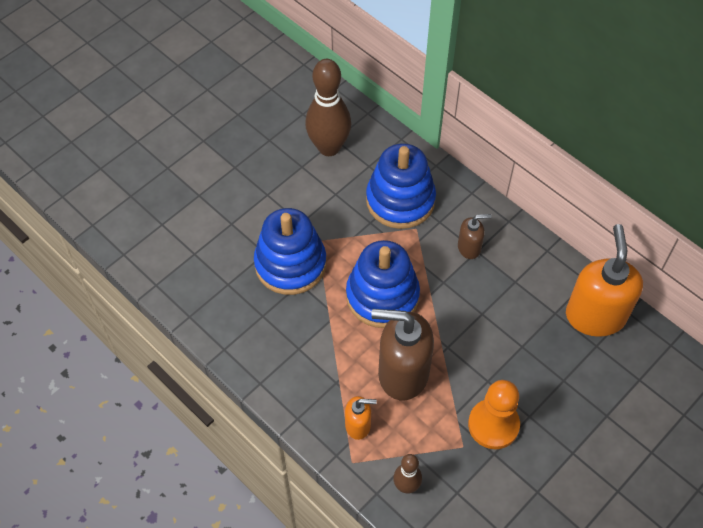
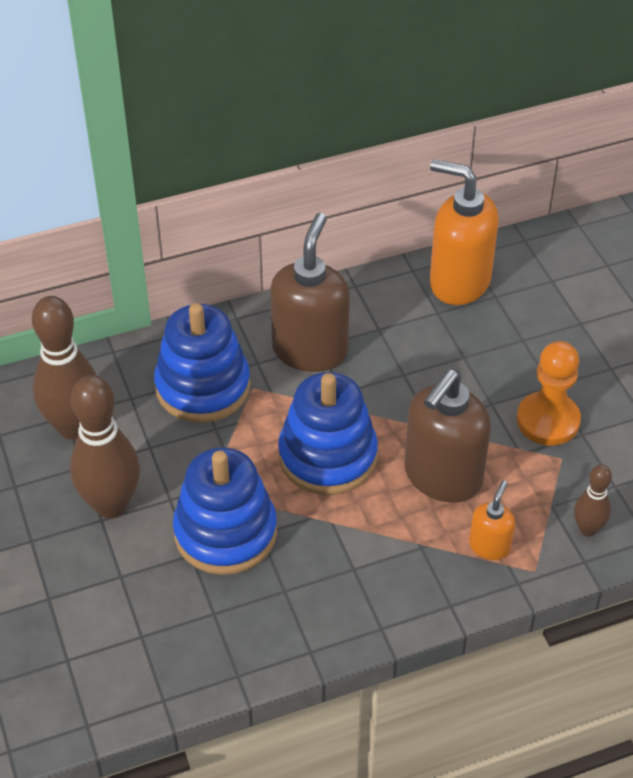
camera: 65 degrees left, 10 degrees down
(280, 194) = (111, 505): none -> brown bowling pin
(469, 247) = (310, 350): brown soap dispenser -> brown soap dispenser, size x2.03

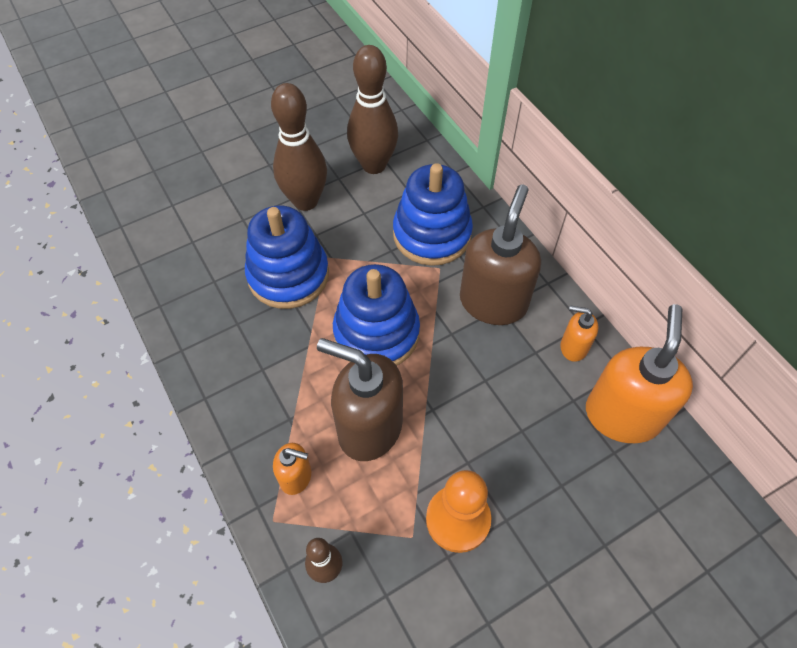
camera: 80 degrees right, 10 degrees up
(310, 350) = (493, 302): brown soap dispenser -> brown soap dispenser turned 75 degrees counterclockwise
(379, 299) = (573, 347): none -> orange soap dispenser

